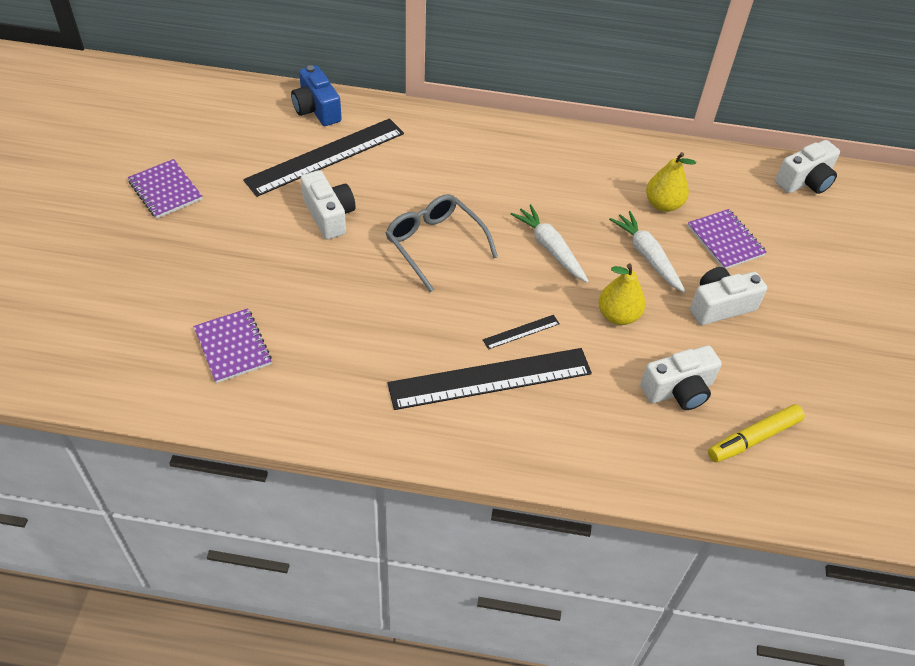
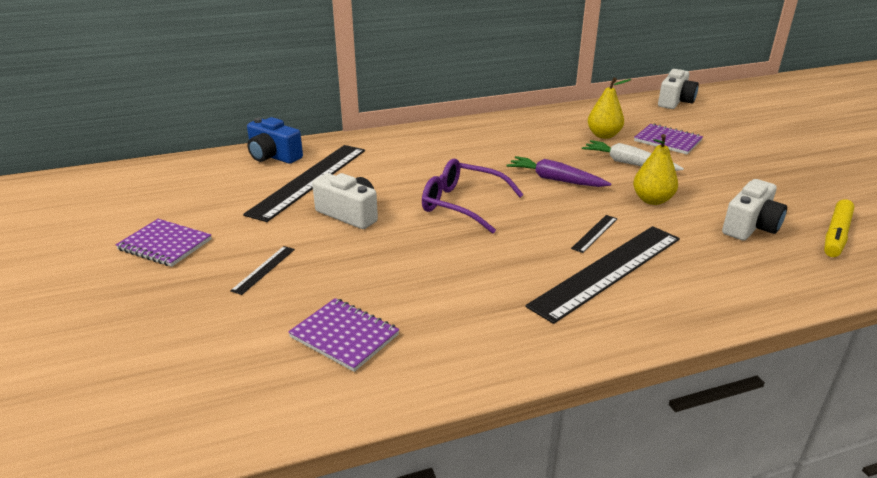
camera: 25 degrees left, 20 degrees down
(220, 251) = (264, 269): none -> black ruler
(435, 244) = (462, 204): grey glasses -> purple glasses
(550, 248) = (555, 179): white carrot -> purple carrot
(720, 306) = (711, 173): white camera -> none

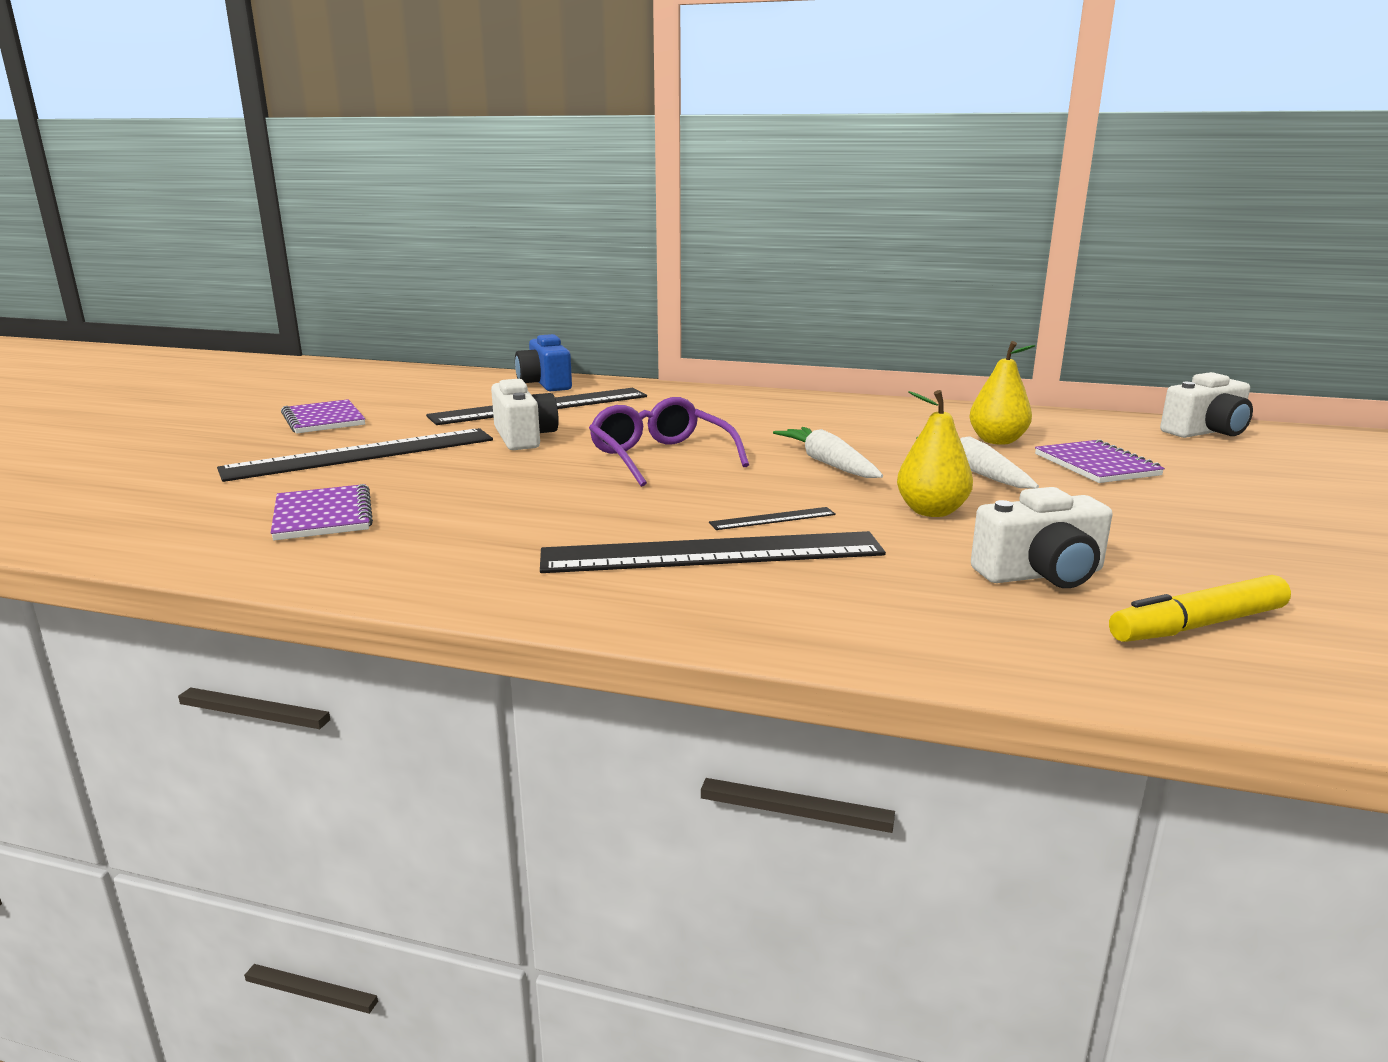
camera: 35 degrees right, 10 degrees down
(264, 269) = (361, 454): black ruler -> black ruler, size x2.42
(555, 179) = (828, 463): purple carrot -> white carrot

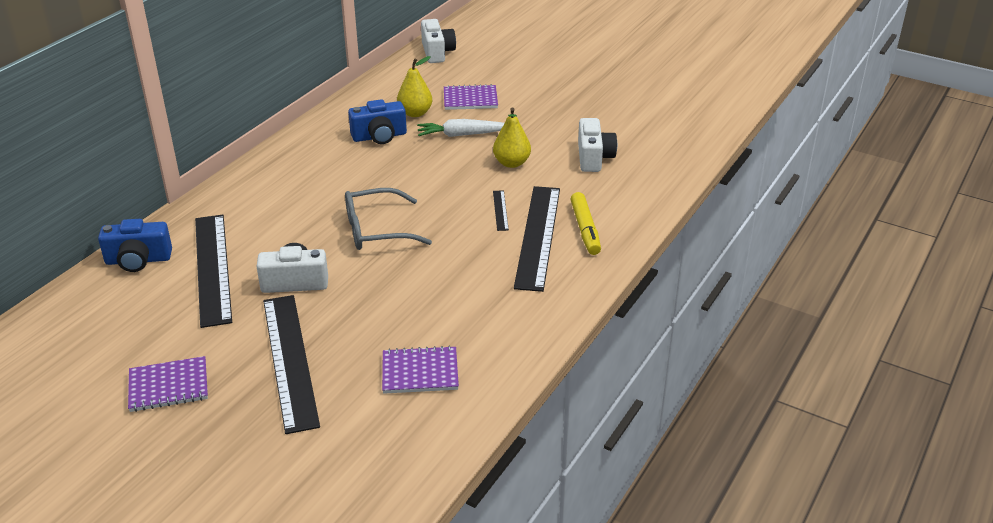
camera: 75 degrees left, 15 degrees up
(661, 457) = (376, 230): purple glasses -> grey glasses
(828, 463) = (423, 175): white carrot -> none
(903, 432) = (379, 136): none -> blue camera
(1198, 625) = (648, 141): yellow marker -> yellow marker (585, 229)

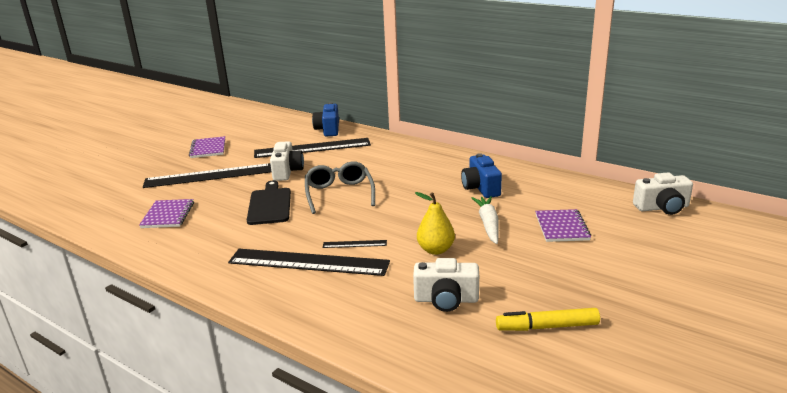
camera: 95 degrees right, 10 degrees down
(400, 282) = (270, 205): none -> black cutting board
(415, 113) = (526, 201): yellow pear -> none
(585, 229) = (311, 288): yellow marker -> yellow marker (547, 327)

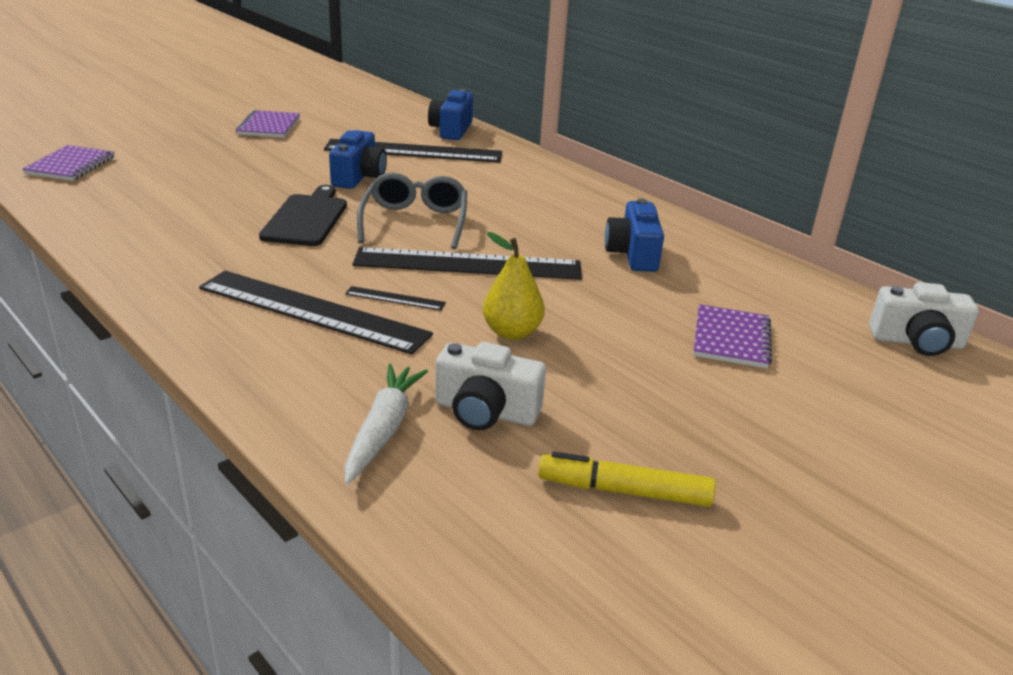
camera: 10 degrees right, 5 degrees up
(168, 215) = (159, 205): purple notebook -> purple notebook (70, 165)
(208, 176) = (247, 163): black ruler -> black ruler (468, 264)
(287, 171) = (359, 177): white camera -> blue camera
(488, 224) = (615, 310): white carrot -> white carrot (383, 429)

